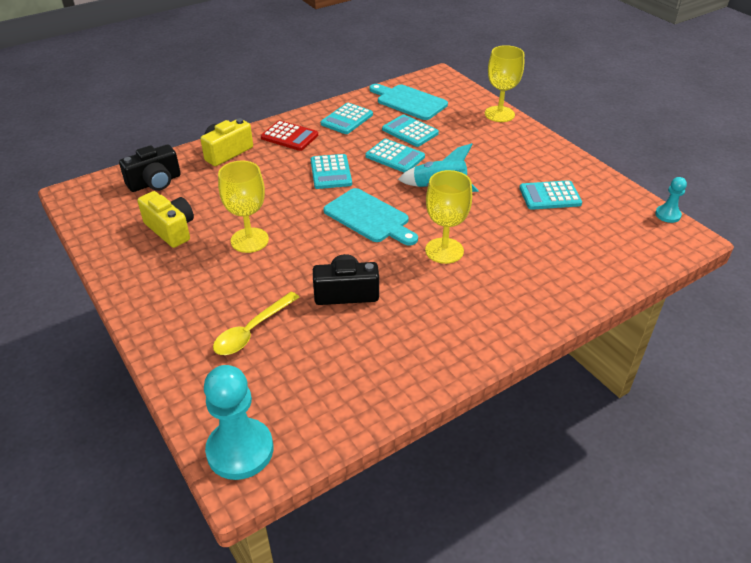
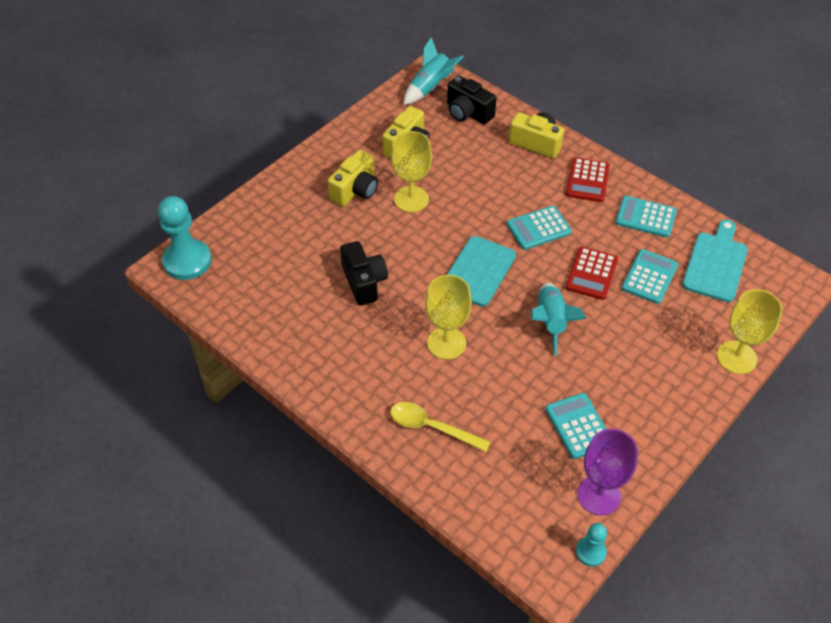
camera: 75 degrees right, 10 degrees up
(98, 199) = (430, 87): none -> turquoise rocket
(211, 277) = (355, 190): none -> yellow camera
(252, 331) = (302, 233): yellow spoon -> yellow spoon (431, 427)
(395, 156) = (591, 273): turquoise calculator -> red calculator
(616, 200) = (599, 495): none -> purple goblet

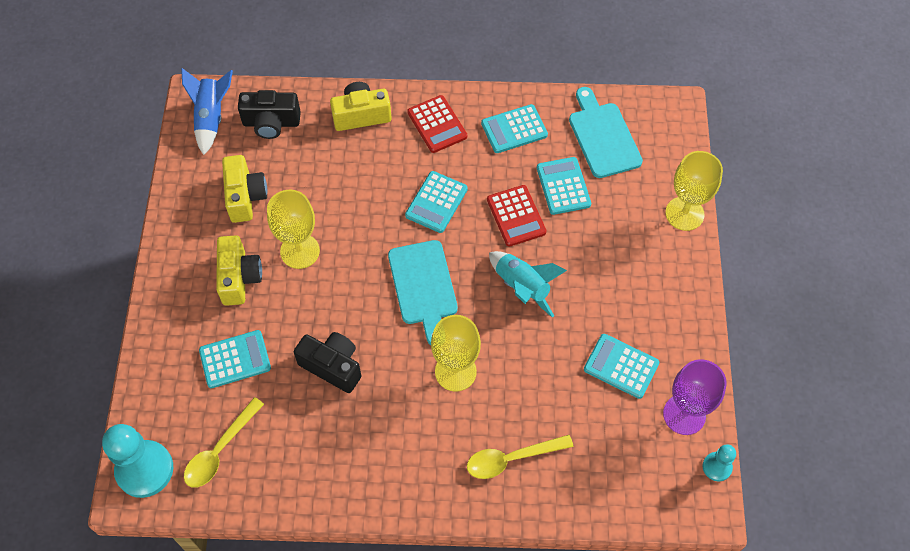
camera: 40 degrees left, 10 degrees up
(242, 282) = (220, 450): none -> yellow spoon
(305, 236) = (235, 359): none -> turquoise calculator
(430, 87) = (211, 118): turquoise rocket -> blue rocket

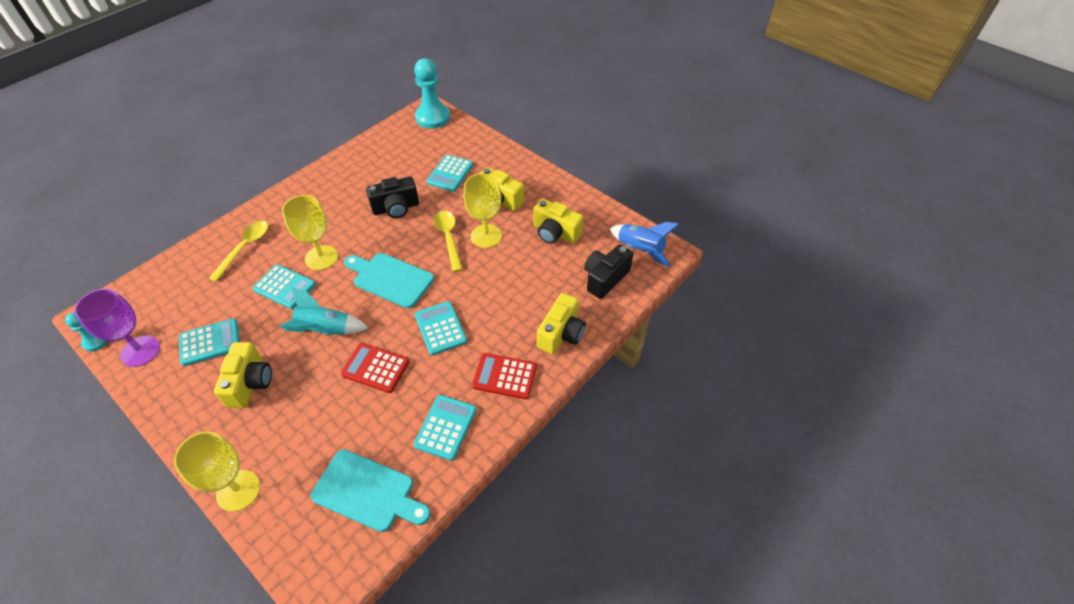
camera: 130 degrees right, 10 degrees down
(220, 450) = (408, 144): yellow spoon -> yellow spoon (448, 238)
(563, 186) = (361, 420): turquoise calculator -> turquoise calculator (284, 287)
(617, 293) = (250, 383): none -> yellow camera

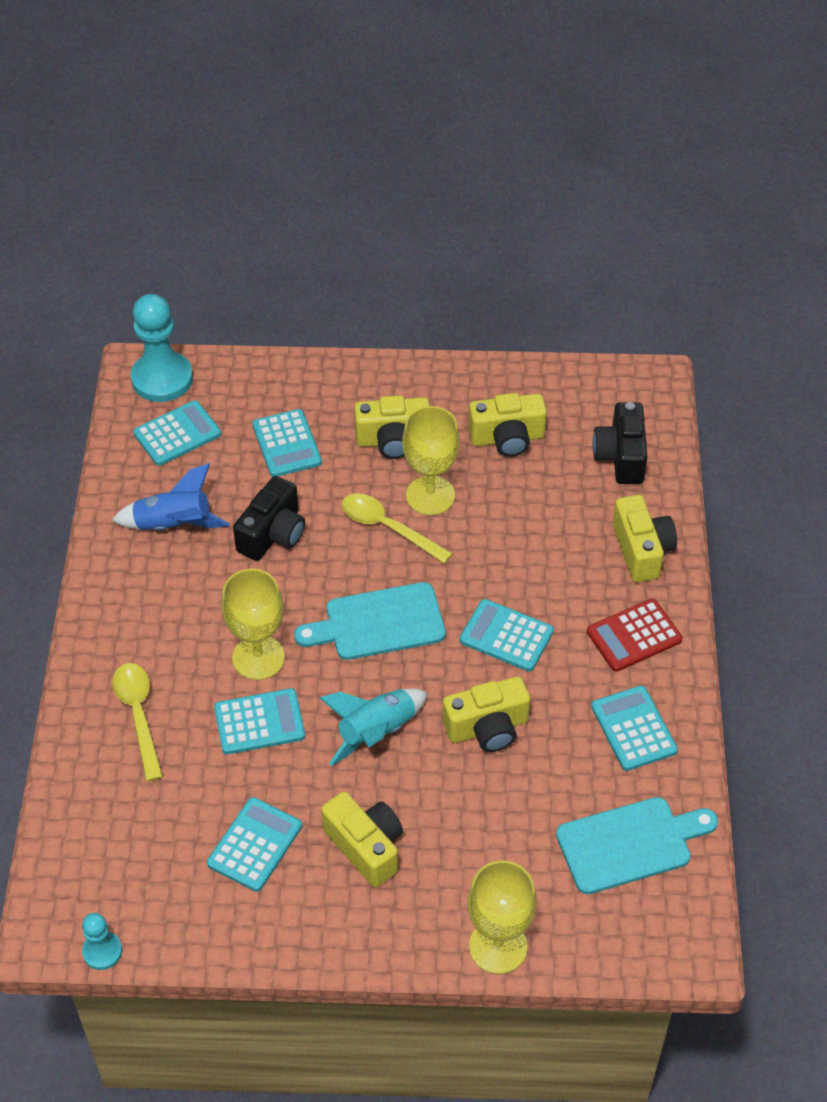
camera: 40 degrees left, 0 degrees up
(140, 351) = (180, 917): purple goblet -> none
(375, 368) = (487, 728): red calculator -> yellow camera
(410, 142) = (177, 434): none -> turquoise calculator
(640, 250) = (623, 397): blue rocket -> blue rocket (174, 525)

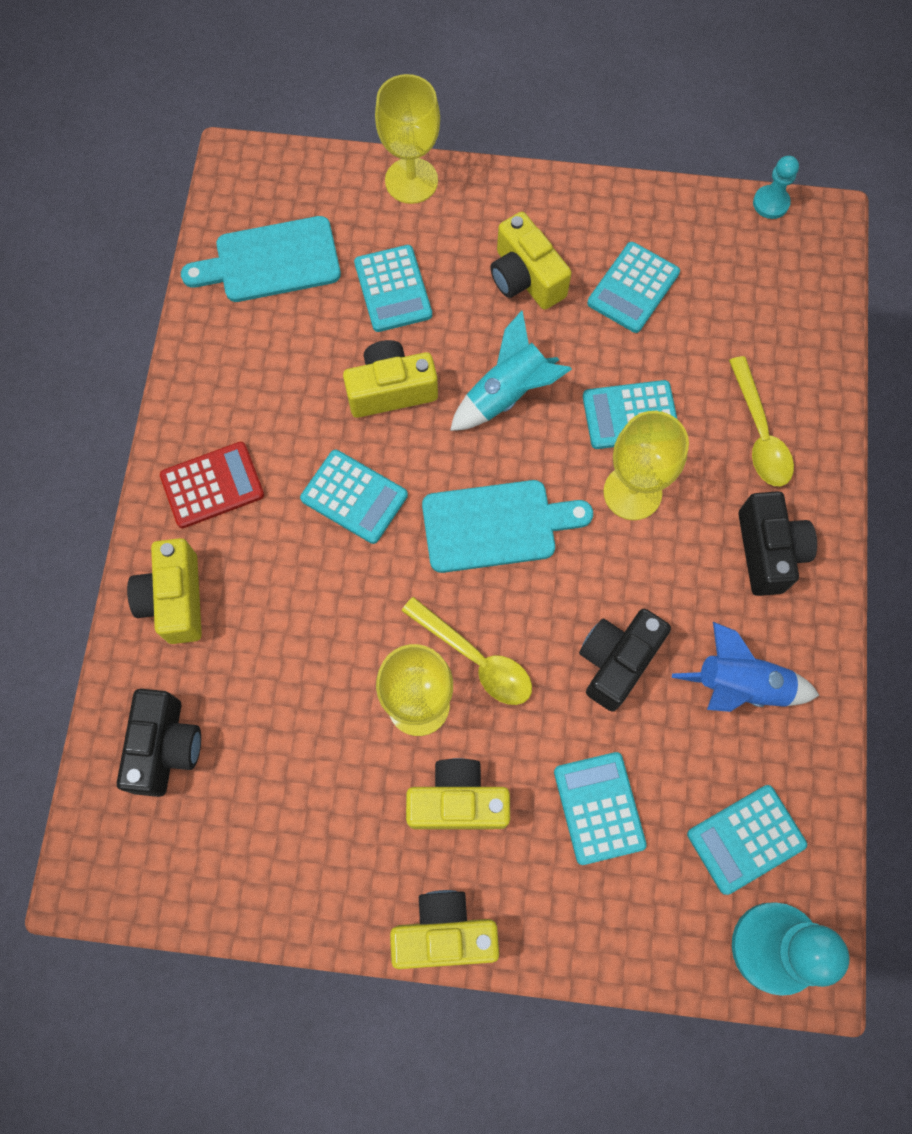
camera: 175 degrees left, 20 degrees up
(141, 620) = (768, 551): none -> black camera
(507, 438) = (307, 792): yellow camera -> yellow camera (444, 932)
(633, 729) = (239, 377): turquoise calculator -> turquoise calculator (393, 289)

